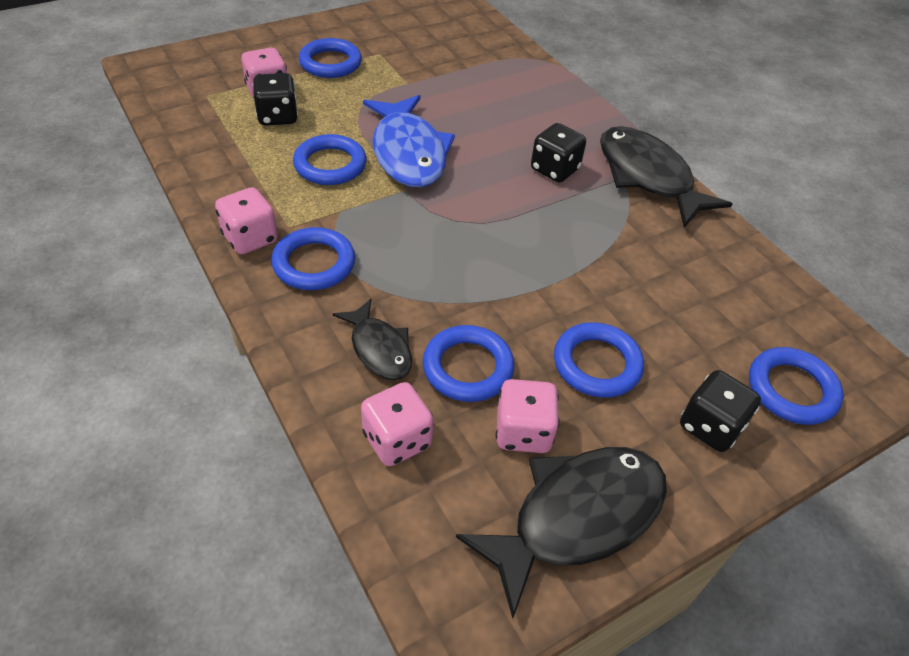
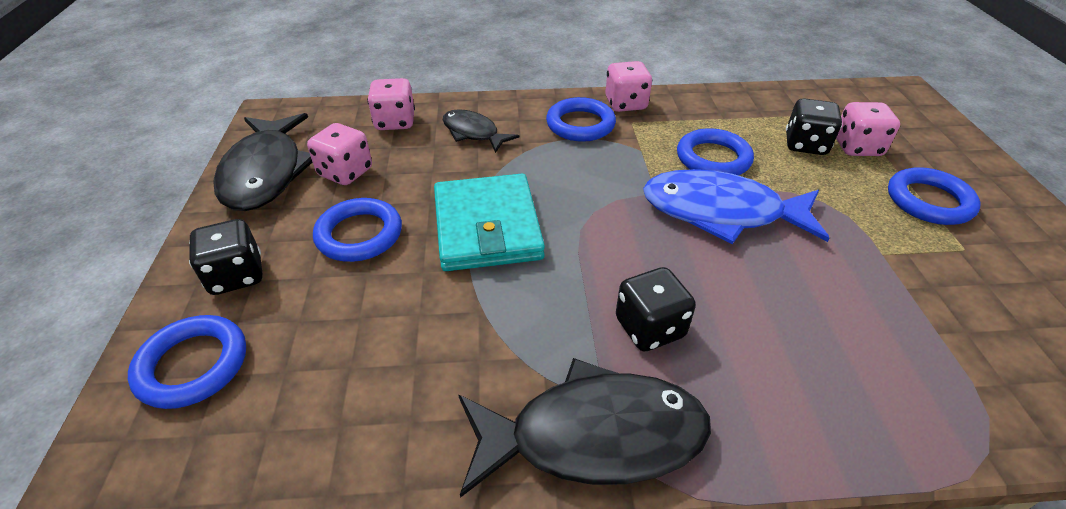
camera: 120 degrees right, 5 degrees down
(379, 348) = (473, 133): black fish -> black fish turned 45 degrees clockwise
(467, 367) = (421, 166): blue ring -> none
(521, 279) = (487, 227): none -> turquoise wallet

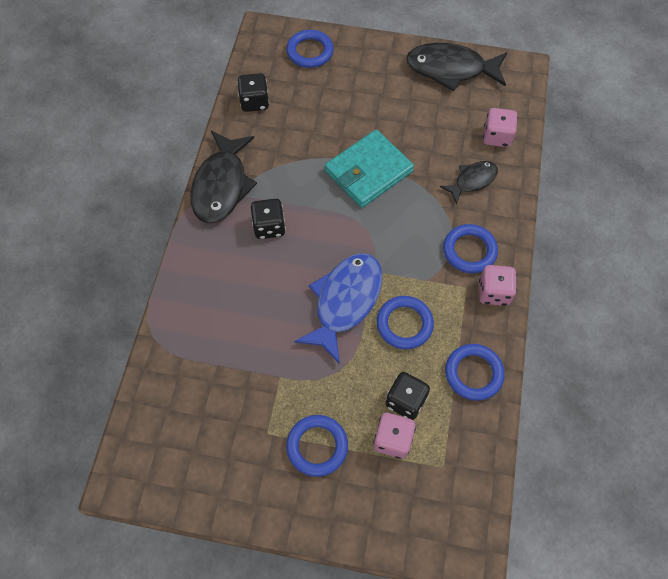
camera: 105 degrees right, 20 degrees up
(236, 276) = (362, 62): black dice -> black dice (254, 102)
(345, 172) = (441, 107): pink dice -> none
(359, 234) = (379, 111): blue ring -> blue ring (473, 373)
(487, 227) = (368, 171): turquoise wallet -> turquoise wallet turned 45 degrees counterclockwise

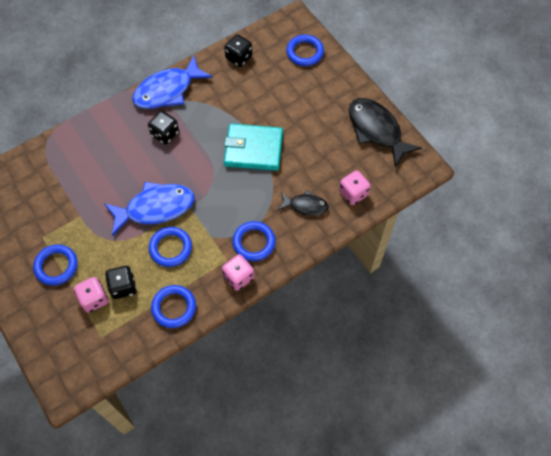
camera: 45 degrees right, 0 degrees up
(222, 185) = (167, 90): black fish -> blue fish

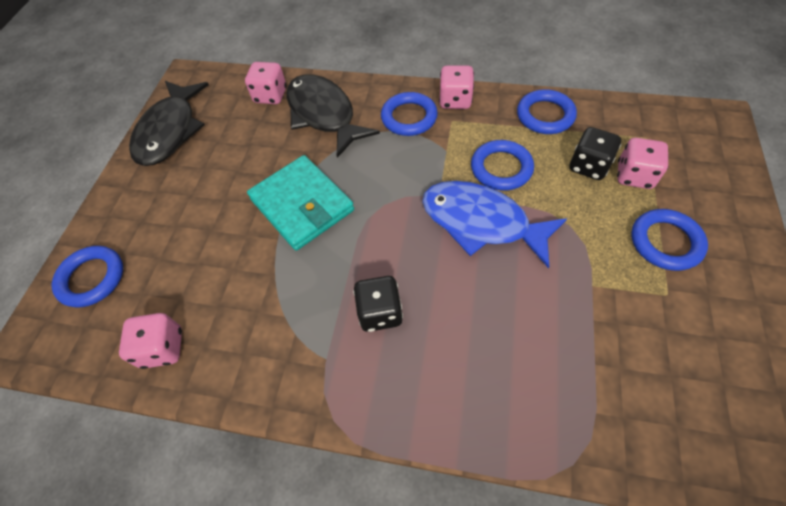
camera: 130 degrees left, 5 degrees down
(167, 90) = (308, 384): blue fish -> none
(239, 57) = (163, 348): black dice -> pink dice
(305, 206) = (324, 114): black fish -> black fish, size x1.77

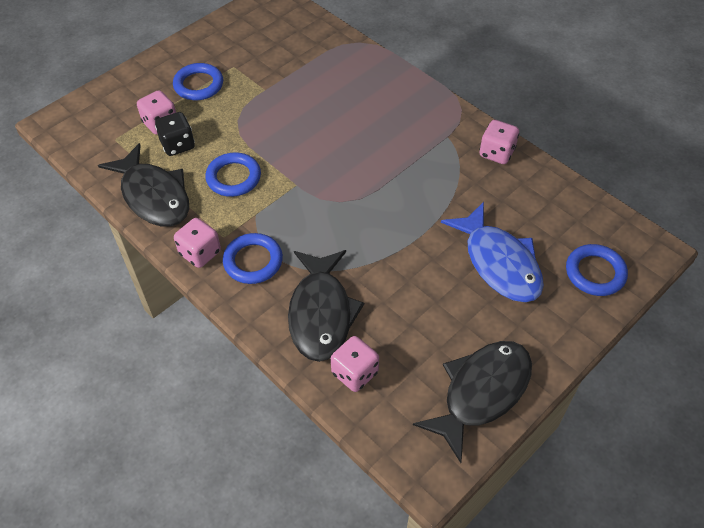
camera: 150 degrees left, 5 degrees down
(163, 348) = (550, 195): pink dice -> pink dice (496, 153)
(302, 205) = (400, 237): turquoise wallet -> none
(380, 312) = (398, 141): black dice -> none
(481, 222) = (287, 153): blue fish -> blue fish (499, 263)
(545, 115) = (153, 196): blue ring -> black fish

